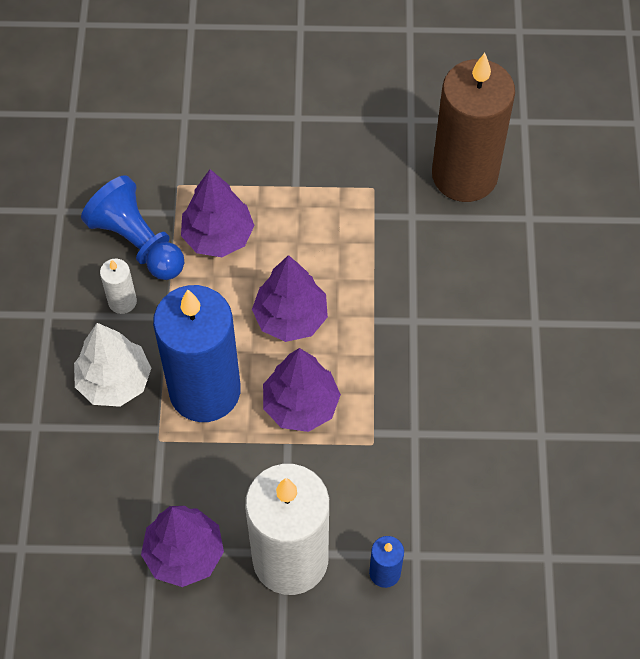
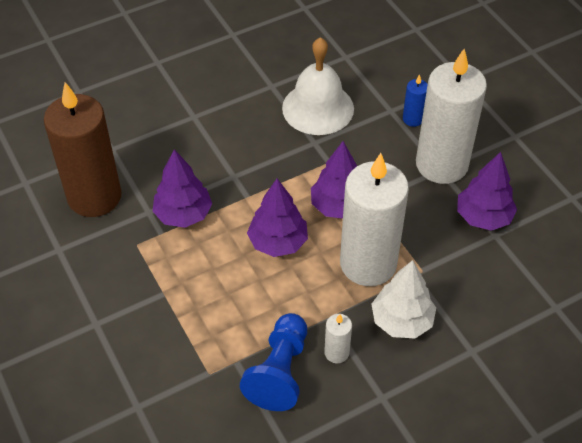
camera: 120 degrees left, 10 degrees down
(205, 391) = (368, 263): blue candle -> white candle
(218, 236) = (240, 320): purple tree -> purple tree (183, 214)
(470, 468) = (318, 108): none -> white bell

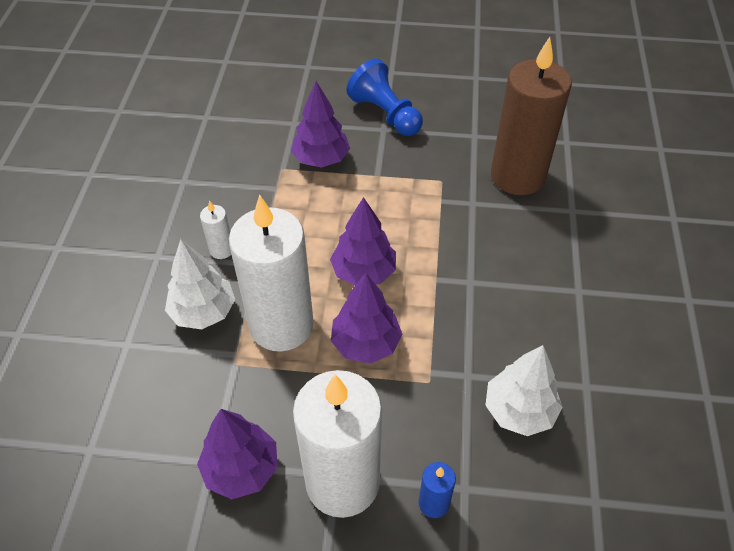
camera: 125 degrees right, 0 degrees up
(183, 214) = (450, 223): purple tree -> purple tree (321, 159)
(279, 372) = (242, 207): blue pawn -> blue pawn (385, 114)
(318, 108) = (519, 410): white bell -> white tree

